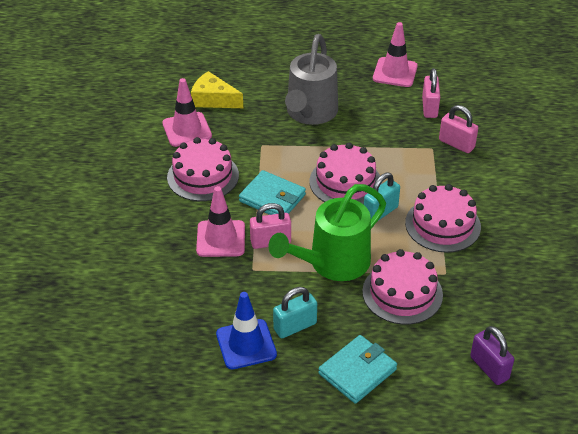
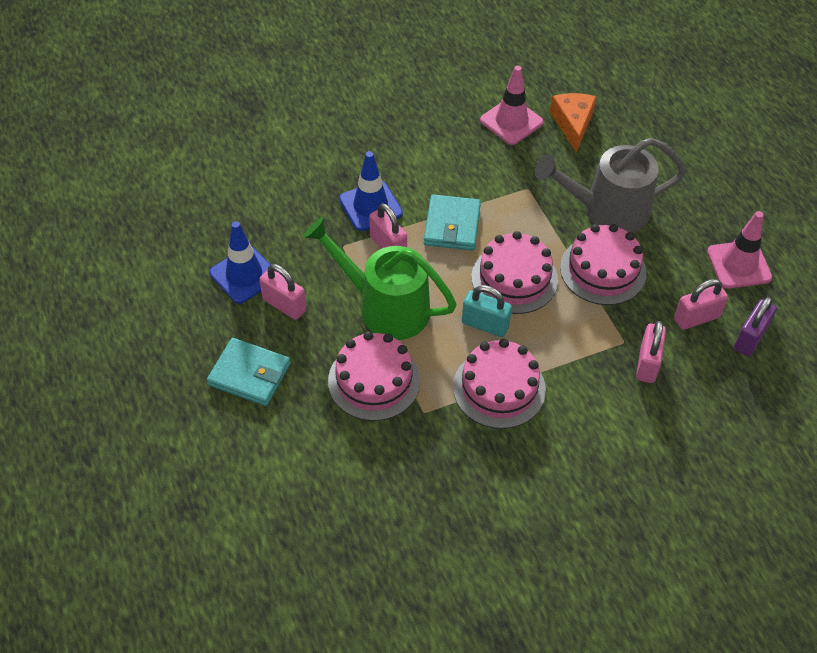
camera: 65 degrees right, 10 degrees up
(203, 176) = (450, 160): pink cake -> pink cake (603, 270)
(213, 99) = (572, 124): yellow cheese -> orange cheese
(221, 239) = (370, 206): pink traffic cone -> blue traffic cone
(295, 326) = (284, 305): turquoise padlock -> pink padlock
(489, 368) = (305, 490): purple padlock -> purple padlock (750, 338)

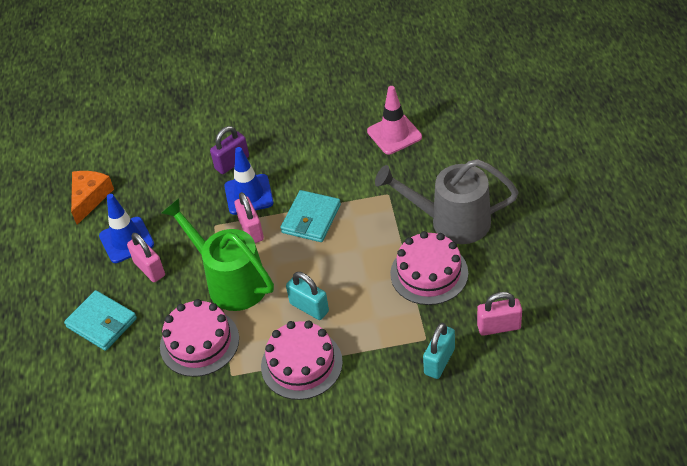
camera: 20 degrees right, 5 degrees down
(514, 278) = (348, 271): pink cake -> none
(572, 124) = (448, 141): orange cheese -> orange cheese (90, 198)
(647, 364) = (439, 361): pink padlock -> turquoise padlock
(739, 265) = (555, 284): pink traffic cone -> none
(750, 338) = (542, 352): purple padlock -> purple padlock (232, 163)

